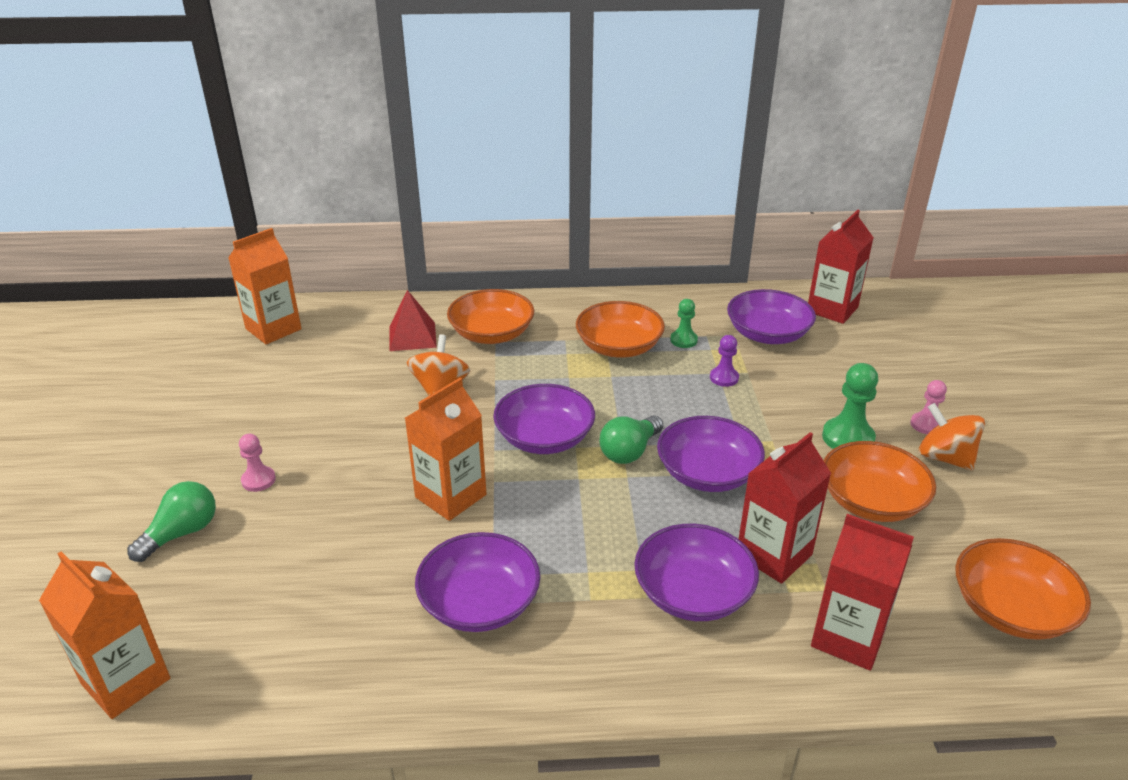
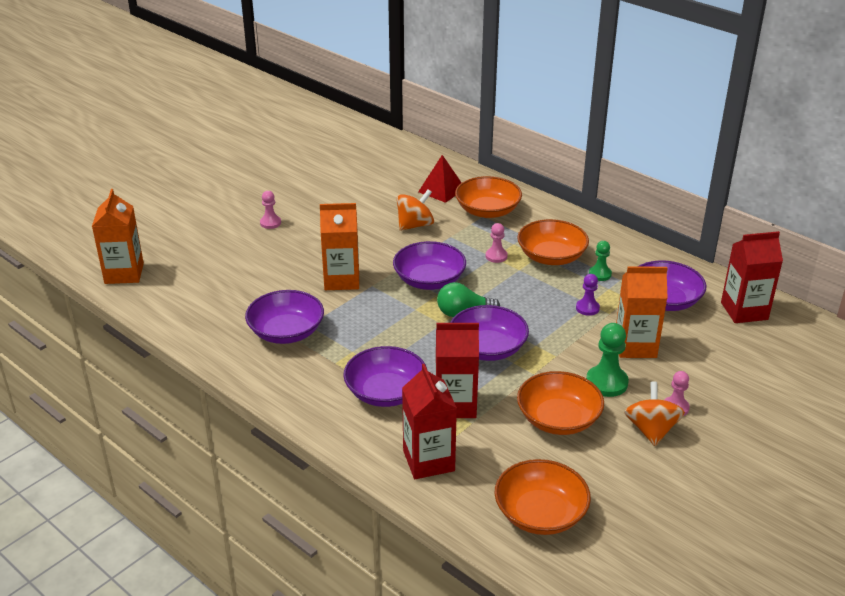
camera: 45 degrees right, 0 degrees up
(182, 533) = (212, 228): green light bulb -> none
(273, 329) = (376, 150): orange carton -> orange carton (635, 346)
(570, 375) = (496, 256): none -> pink pawn

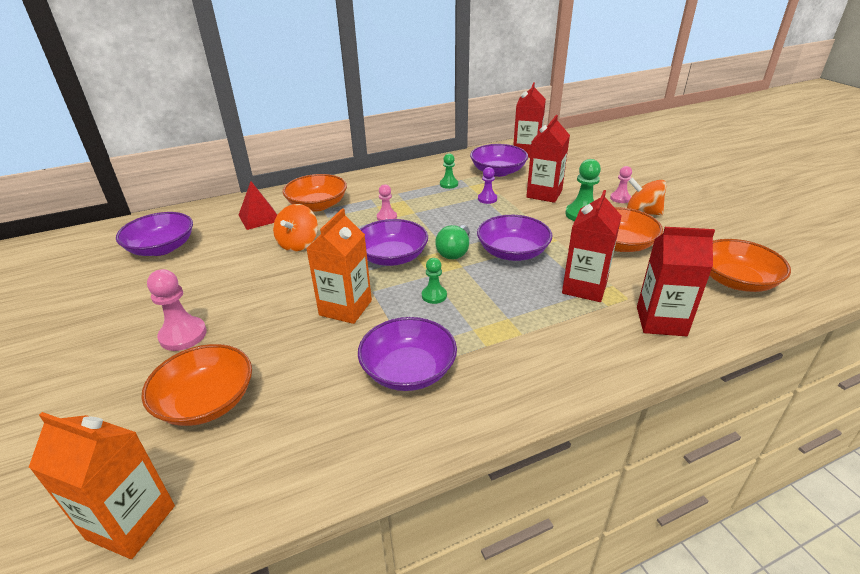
camera: 65 degrees left, 0 degrees up
(270, 223) = (183, 335): pink pawn -> pink pawn, size x1.63
(385, 319) = (434, 295): none -> green pawn
(386, 392) = (550, 323): purple bowl -> purple bowl (162, 248)
(415, 225) = (298, 244): orange spinning top -> orange spinning top turned 150 degrees counterclockwise
(551, 256) = (409, 196): orange bowl -> orange bowl (206, 401)
(635, 346) = (544, 194): orange carton -> red carton

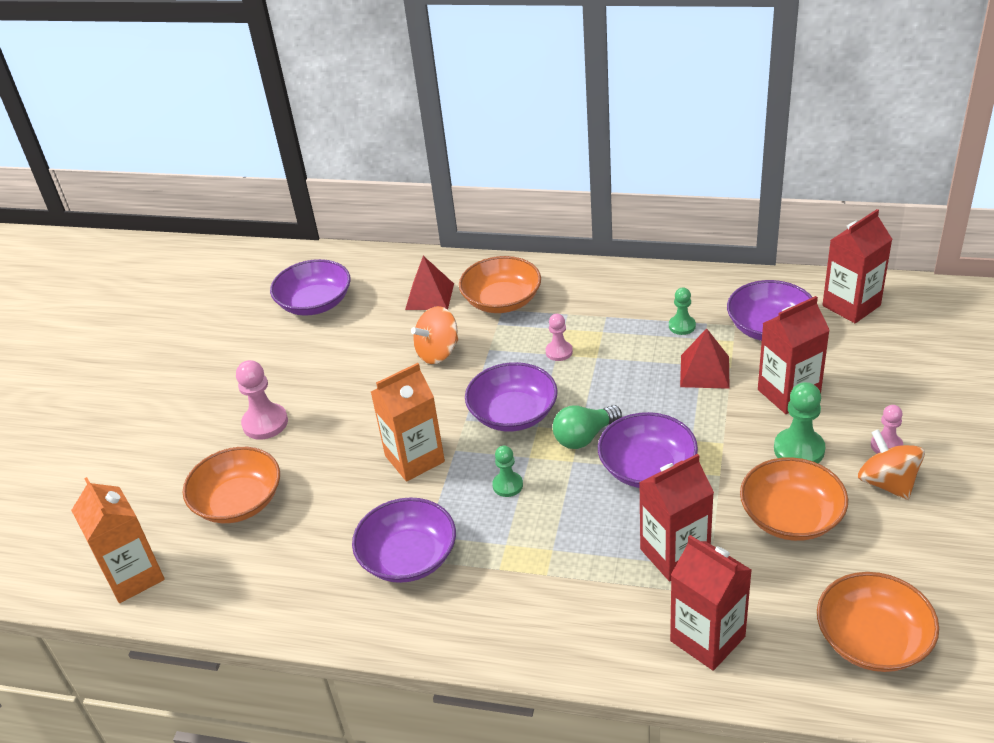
camera: 40 degrees right, 5 degrees up
(487, 199) = (704, 371): purple pawn -> red pyramid

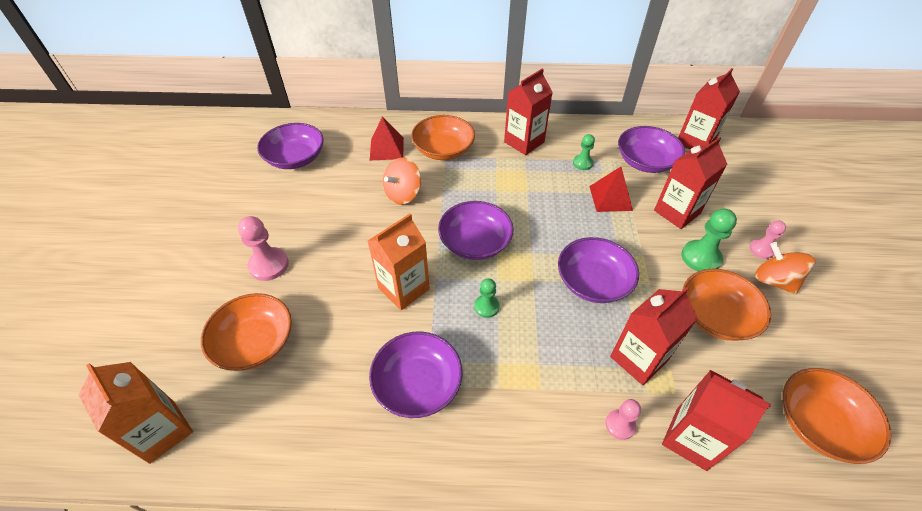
camera: 15 degrees left, 10 degrees up
(559, 352) = (497, 188): pink pawn -> pink pawn (620, 425)
(584, 437) = (536, 258): green light bulb -> none
(611, 295) = (524, 142): none -> red carton

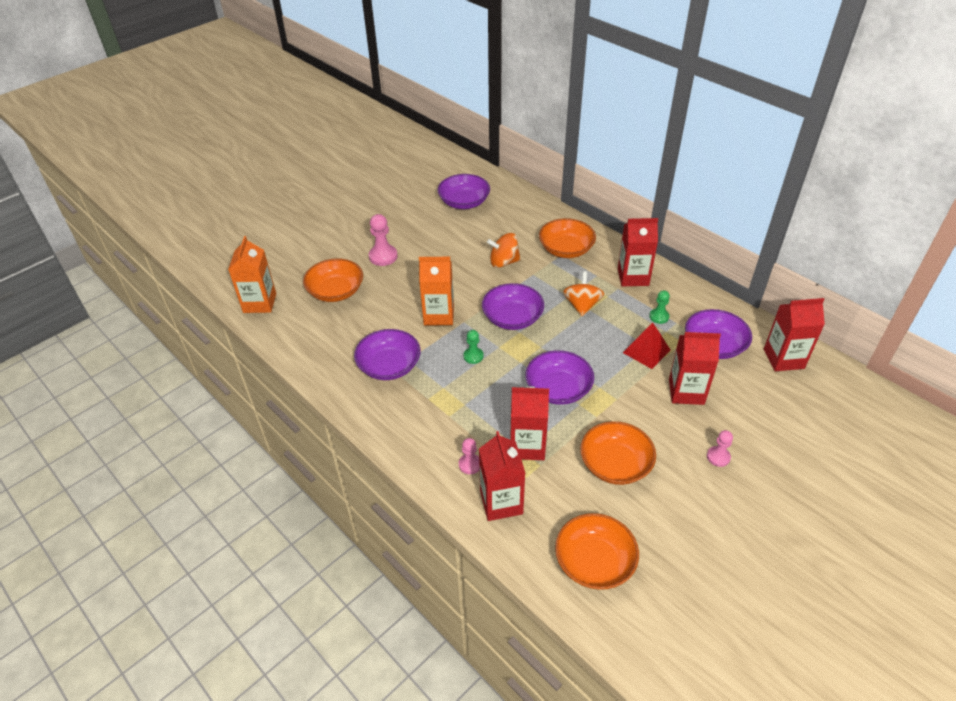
camera: 45 degrees right, 5 degrees down
(386, 149) = (528, 227): red pyramid -> none
(700, 257) = (659, 428): green pawn -> none
(774, 280) = (696, 479): orange spinning top -> orange spinning top (582, 305)

